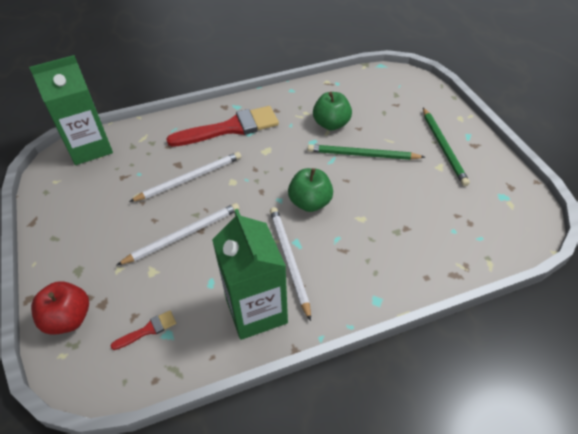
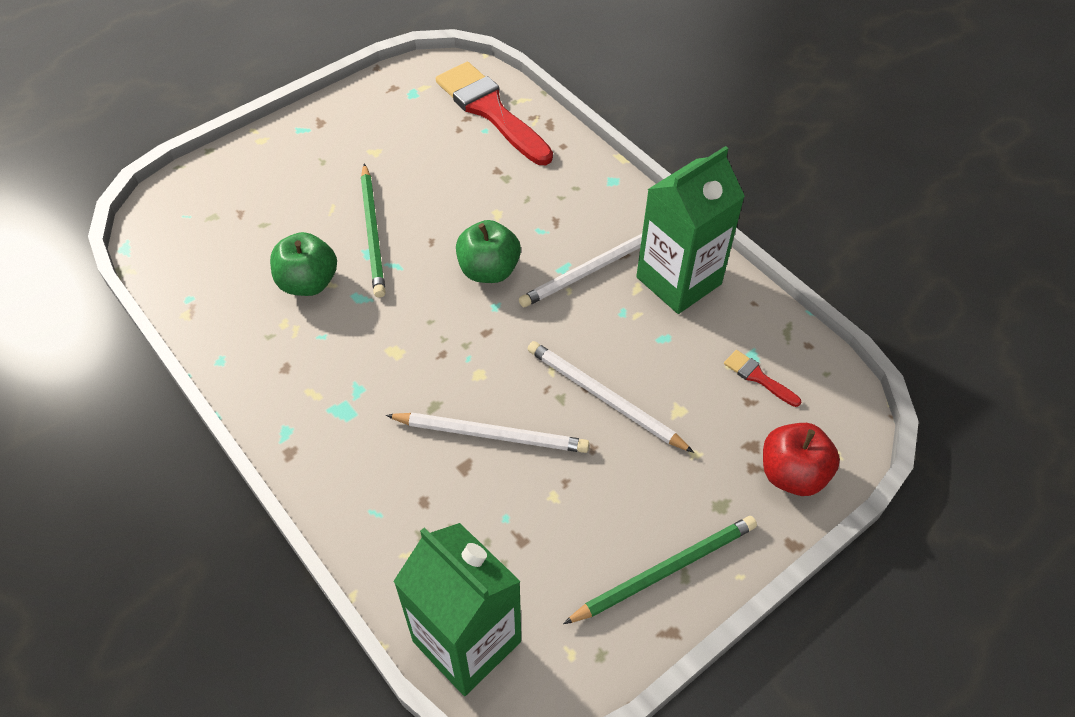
camera: 110 degrees left, 5 degrees up
(190, 178) = (491, 434): white pencil -> white pencil turned 150 degrees clockwise
(231, 128) = (350, 420): red brush -> red brush (490, 110)
(443, 147) = (333, 151): green pencil -> green pencil (665, 570)

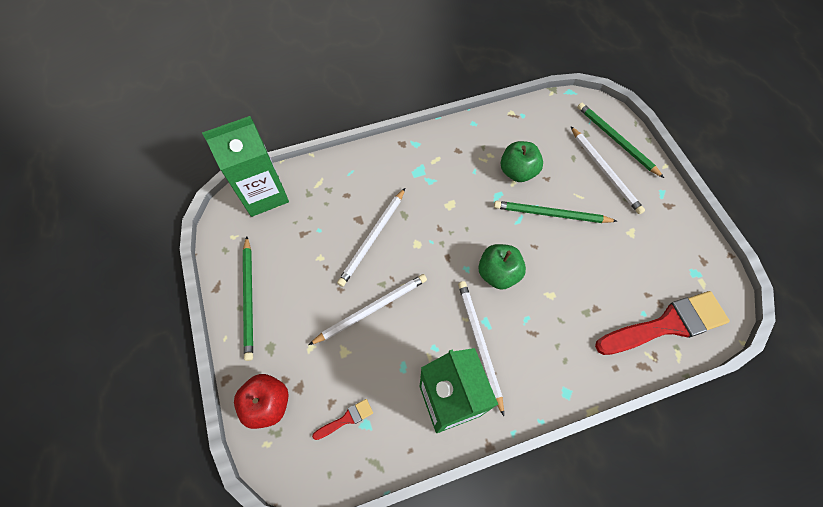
camera: 110 degrees right, 10 degrees up
(218, 183) = (616, 140): none -> green pencil
(280, 187) = (605, 171): none -> white pencil

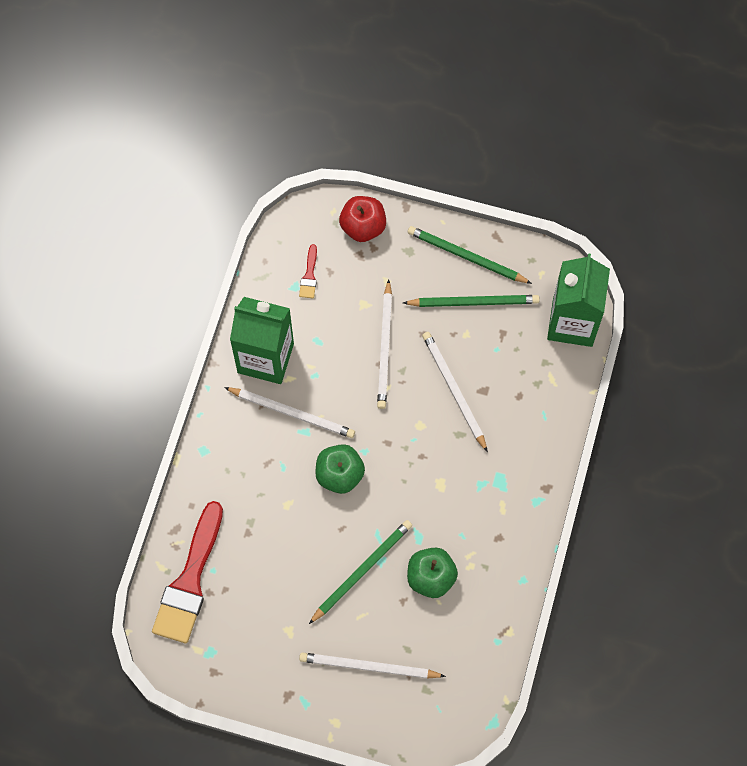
camera: 125 degrees right, 5 degrees up
(616, 140) = (396, 714): green pencil -> green pencil (474, 302)

